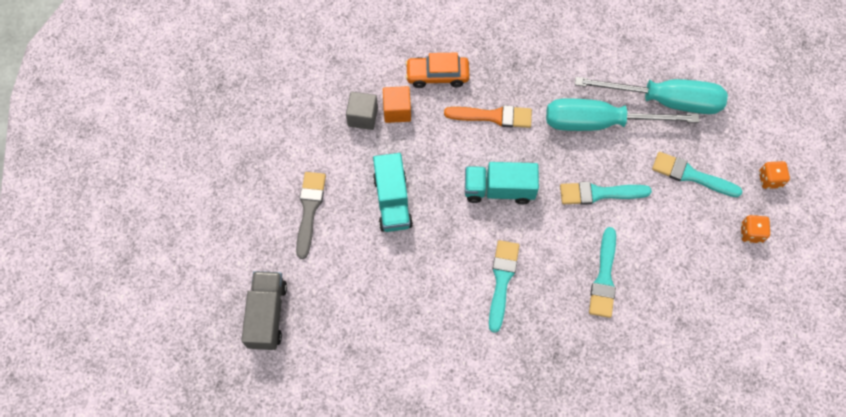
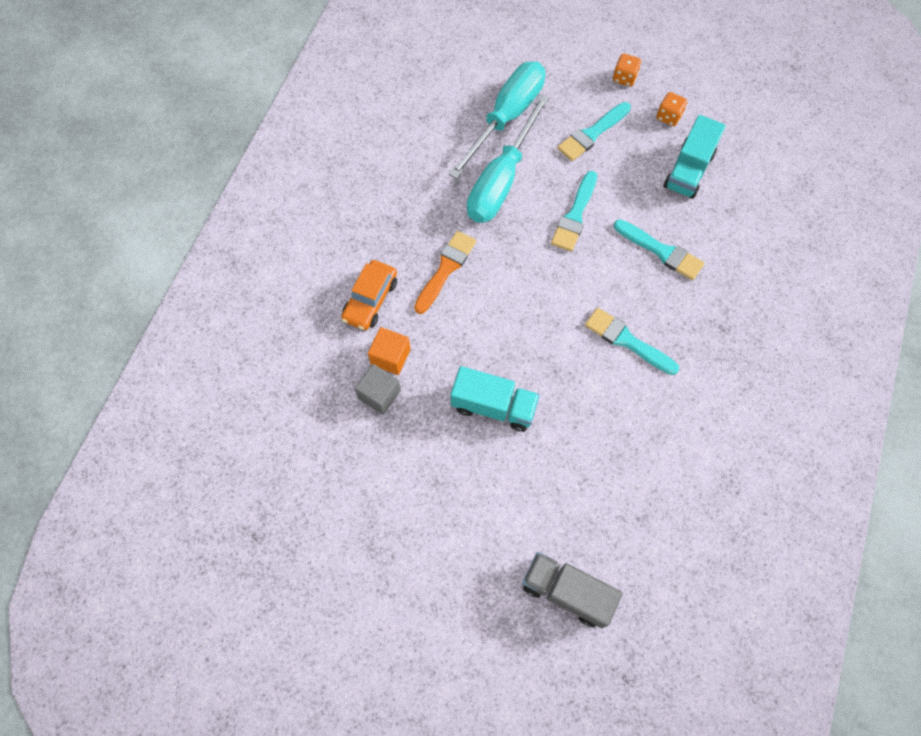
camera: 65 degrees left, 0 degrees up
(309, 210) = (463, 496): grey brush -> none
(499, 189) = (529, 300): turquoise truck -> turquoise truck (688, 170)

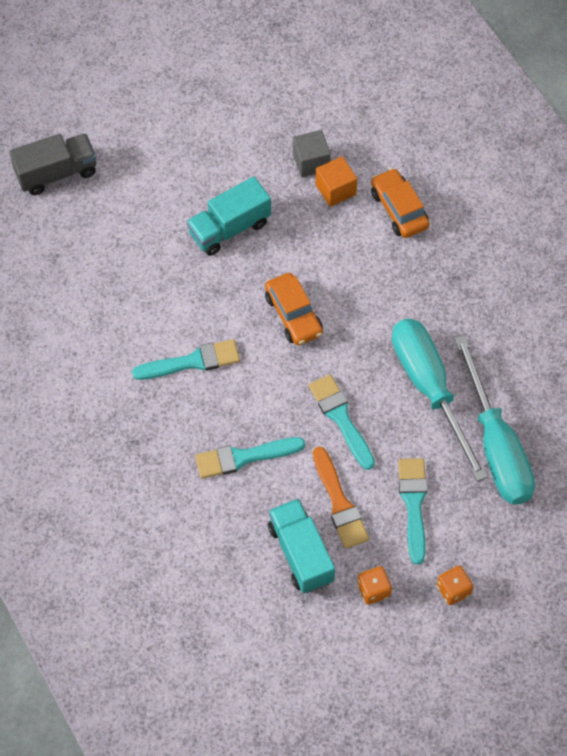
camera: 130 degrees right, 5 degrees down
(445, 269) = (379, 281): orange brush -> orange brush (339, 503)
(525, 303) = (294, 315): none -> orange car

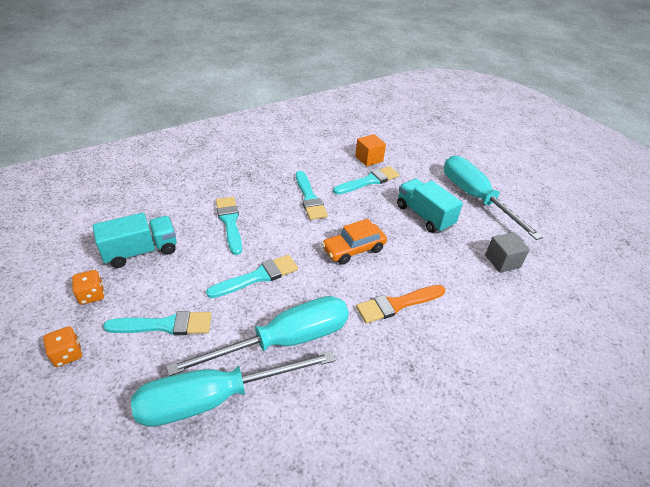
camera: 85 degrees right, 20 degrees down
(56, 173) = (443, 144): grey truck -> none
(152, 285) = (369, 181): none -> turquoise brush
(192, 161) = (475, 198): none -> turquoise screwdriver
(335, 190) = (481, 276): orange cube -> orange cube (369, 159)
(339, 503) = (179, 275): orange brush -> orange brush (397, 304)
(399, 209) = (476, 321): orange car -> none

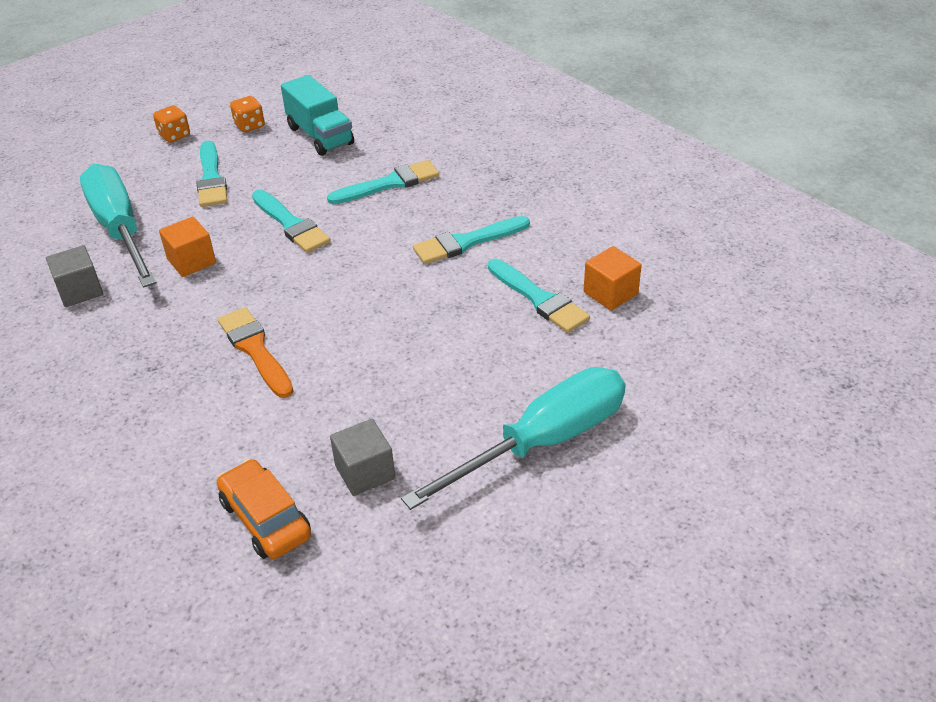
camera: 85 degrees right, 0 degrees up
(284, 341) = (191, 261): turquoise screwdriver -> orange cube
(302, 428) = (80, 291): none -> grey cube
(353, 249) = (358, 299): orange car -> orange car (265, 519)
(424, 216) = (462, 371): turquoise truck -> none

